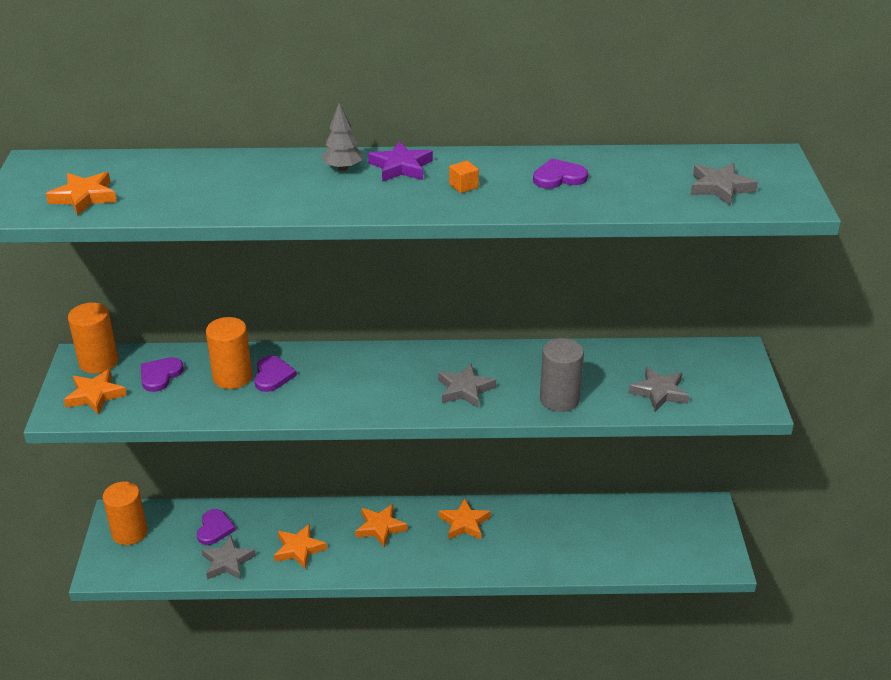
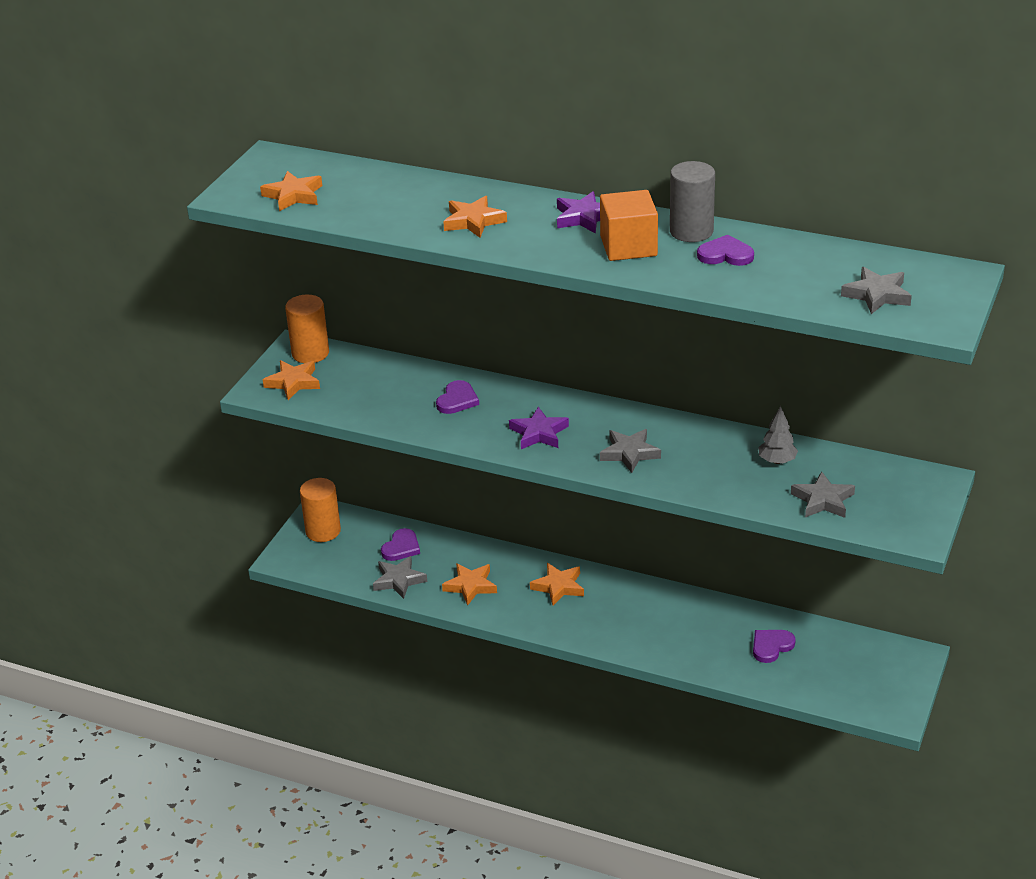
camera: 25 degrees right, 0 degrees up
(160, 375) = (357, 377): purple heart -> purple heart (771, 646)
(232, 377) = (420, 393): orange cylinder -> none
(343, 168) = (530, 209): grey tree -> grey tree (777, 461)
(369, 390) = (539, 433): none -> purple star
(463, 186) = (628, 246): orange cube -> orange cube, size x2.31
(464, 523) = (644, 604): orange star -> orange star (473, 221)
(559, 399) = (716, 483): grey cylinder -> grey cylinder (691, 231)

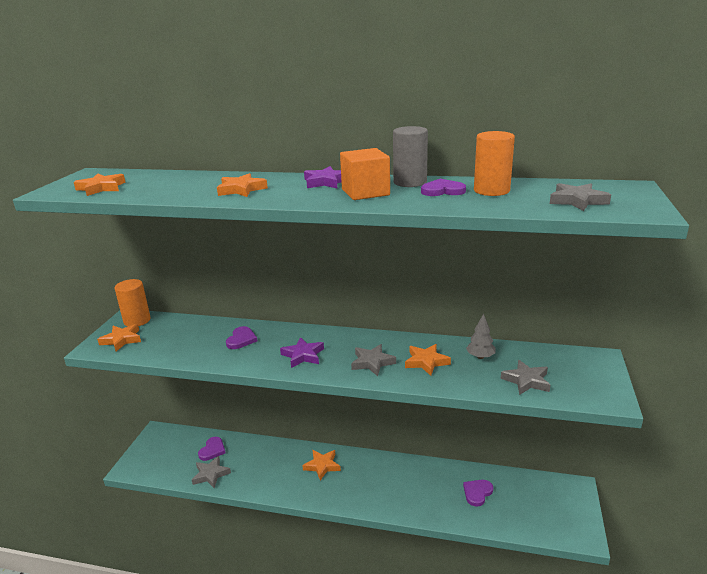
camera: 10 degrees left, 10 degrees down
(323, 531) = (159, 445): orange cylinder -> orange cylinder (491, 190)
(470, 586) = (261, 473): orange star -> orange star (426, 362)

